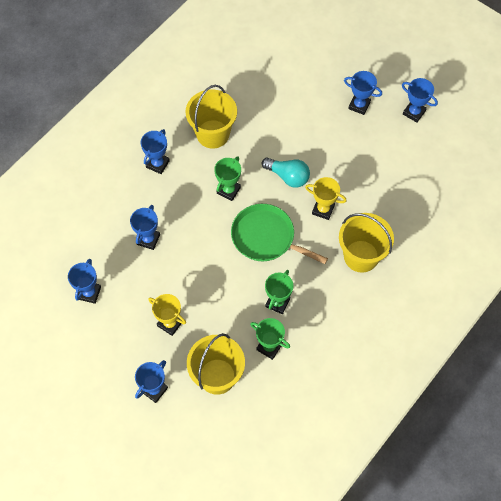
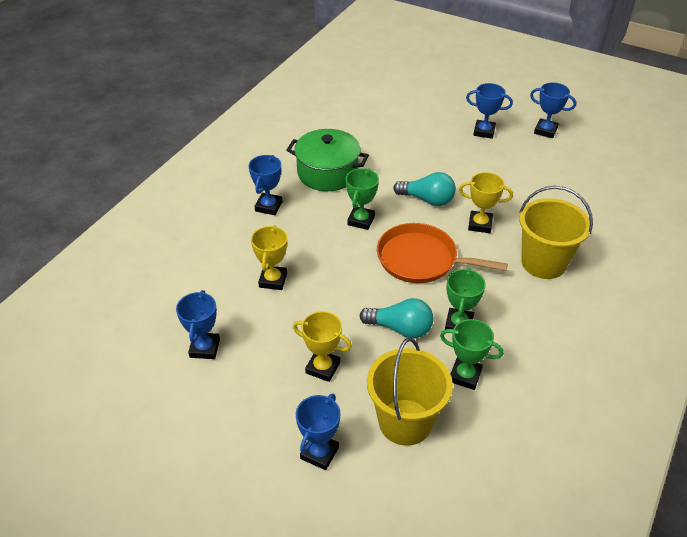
camera: 10 degrees left, 20 degrees down
(148, 239) = (273, 280): blue trophy -> yellow trophy
(212, 134) = (327, 173): yellow bucket -> green pot
(233, 299) = (400, 328): none -> turquoise light bulb
(266, 237) = (421, 259): green pan -> orange pan

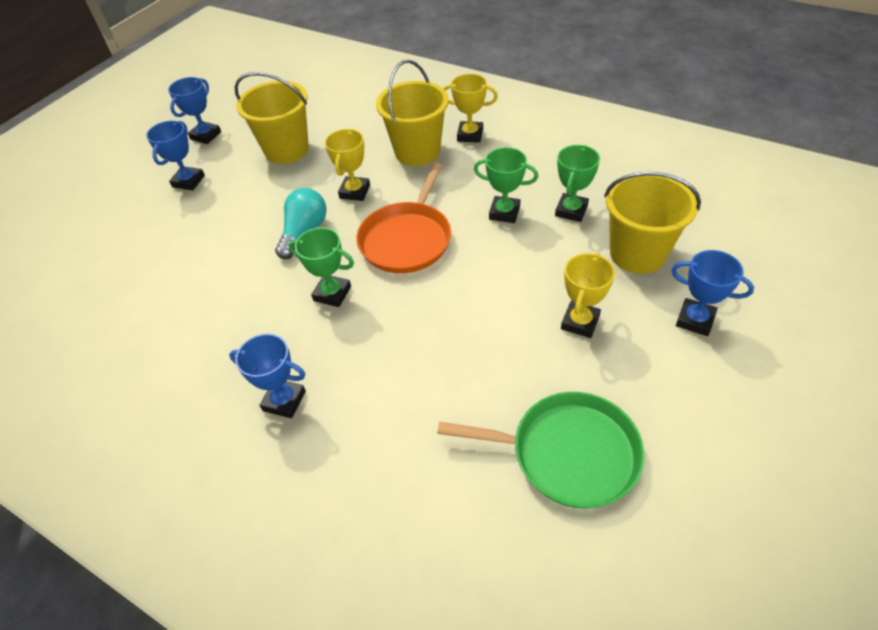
camera: 85 degrees left, 5 degrees up
(204, 348) = (567, 453): blue trophy -> green pan
(273, 280) = (438, 383): yellow trophy -> yellow trophy (470, 135)
(327, 173) = (224, 332): green pot -> none
(400, 328) = (514, 257): turquoise light bulb -> none
(533, 179) = (286, 150): none -> yellow bucket

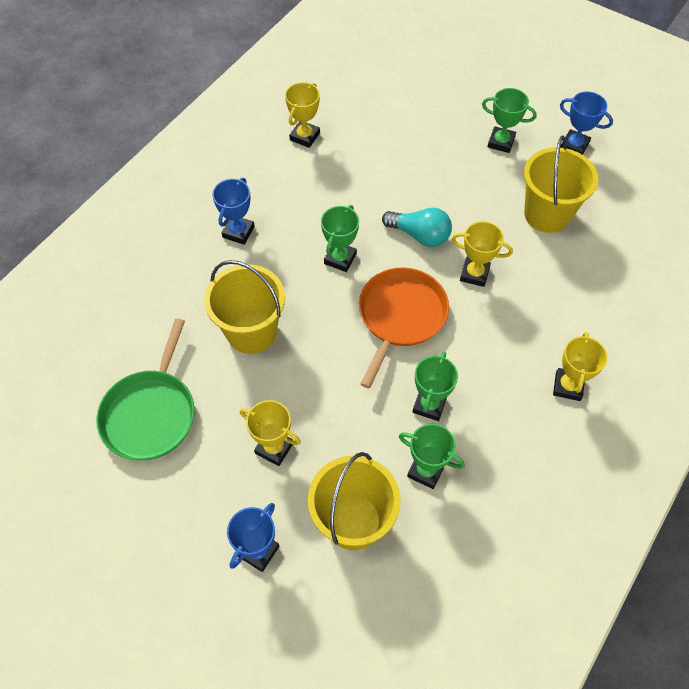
camera: 90 degrees right, 10 degrees up
(132, 349) = (304, 136): none -> yellow trophy
(188, 181) = (501, 142): blue trophy -> green trophy
(407, 239) = (400, 316): orange pan -> orange pan turned 90 degrees clockwise
(417, 152) = (538, 331): yellow bucket -> yellow bucket (251, 331)

